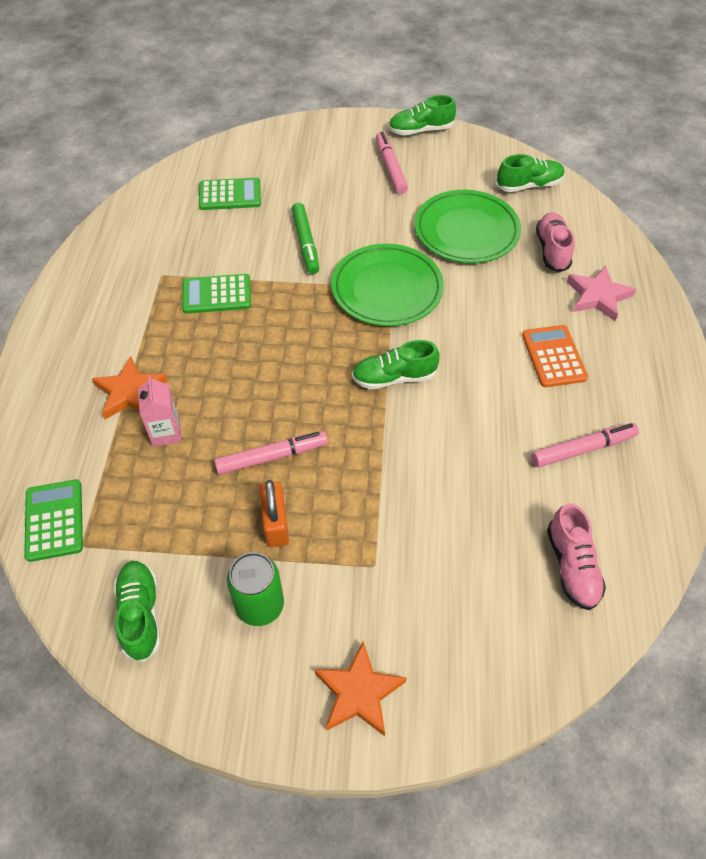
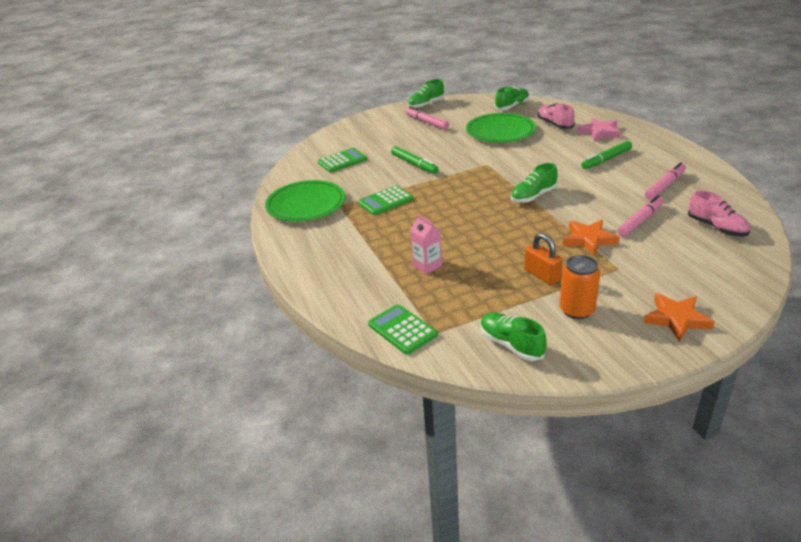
camera: 25 degrees left, 20 degrees down
(130, 392) = (382, 258): orange star -> orange star (589, 239)
(260, 605) = (577, 310): green can -> orange can
(272, 456) = (504, 250): pink marker -> pink marker (640, 220)
(387, 289) = (485, 166): green plate -> green plate (306, 205)
(553, 356) = (606, 160): orange calculator -> green marker

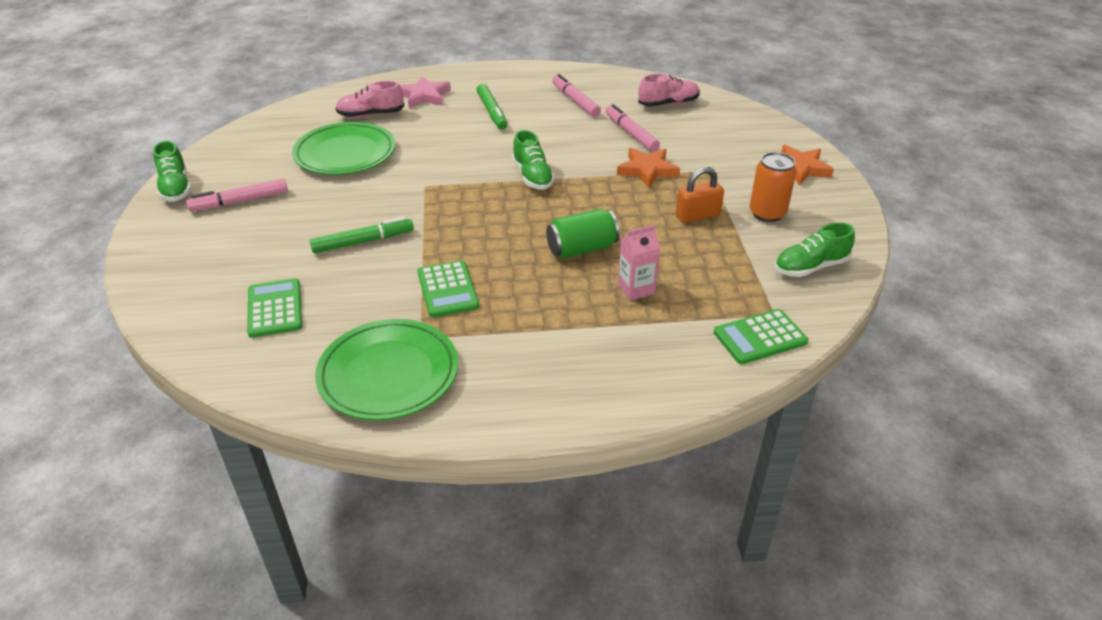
camera: 75 degrees left, 5 degrees up
(459, 235) = (582, 249): none -> green can
(512, 106) = (281, 126): green shoe -> none

